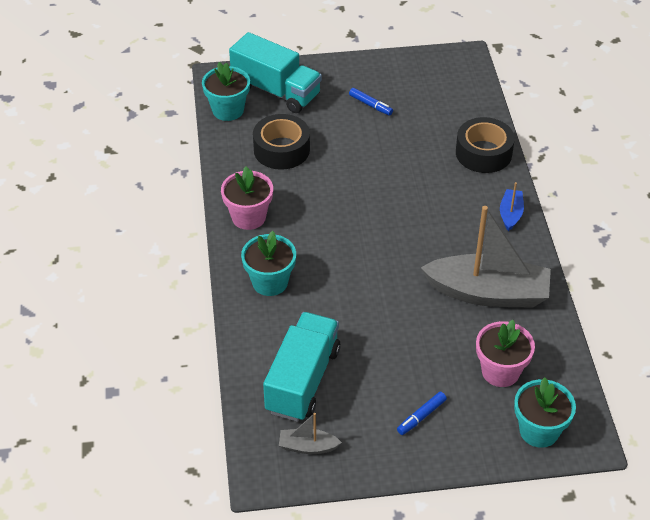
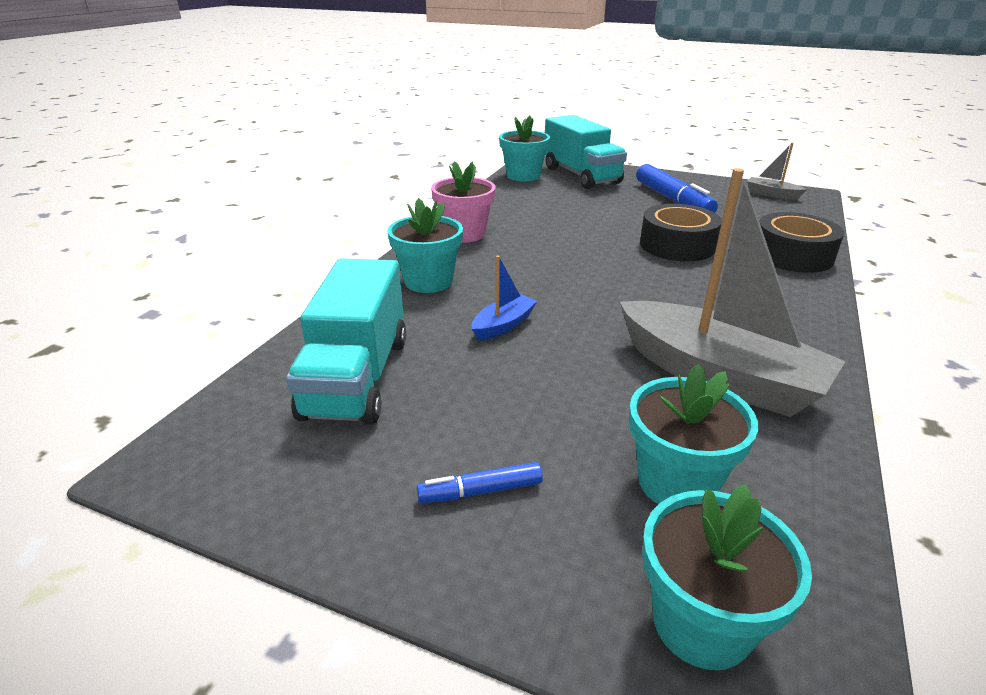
camera: 30 degrees right, 15 degrees down
(281, 149) = (549, 204): black tape -> black tape (677, 245)
(302, 380) = (357, 377): turquoise truck -> turquoise truck turned 135 degrees clockwise
(307, 446) = (267, 456): grey boat -> grey boat (771, 194)
(370, 105) = (672, 199): blue marker -> blue marker, size x1.95
(500, 371) = (676, 482): pink flower pot -> turquoise flower pot
(510, 214) = (804, 311): blue boat -> blue boat (503, 325)

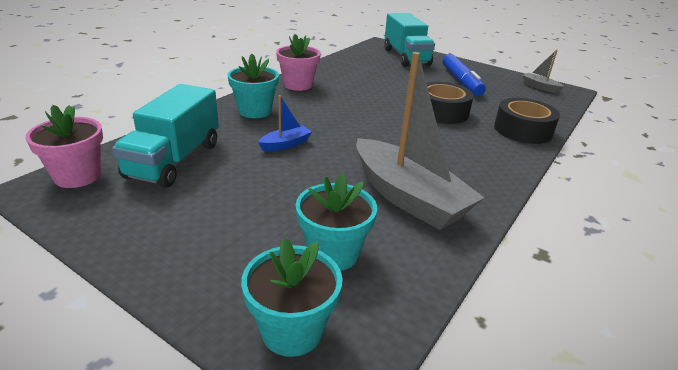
camera: 10 degrees right, 0 degrees up
(220, 430) = (77, 176): none -> pink flower pot
(481, 491) = (207, 235): blue marker -> none
(523, 176) = (364, 52): turquoise flower pot -> none

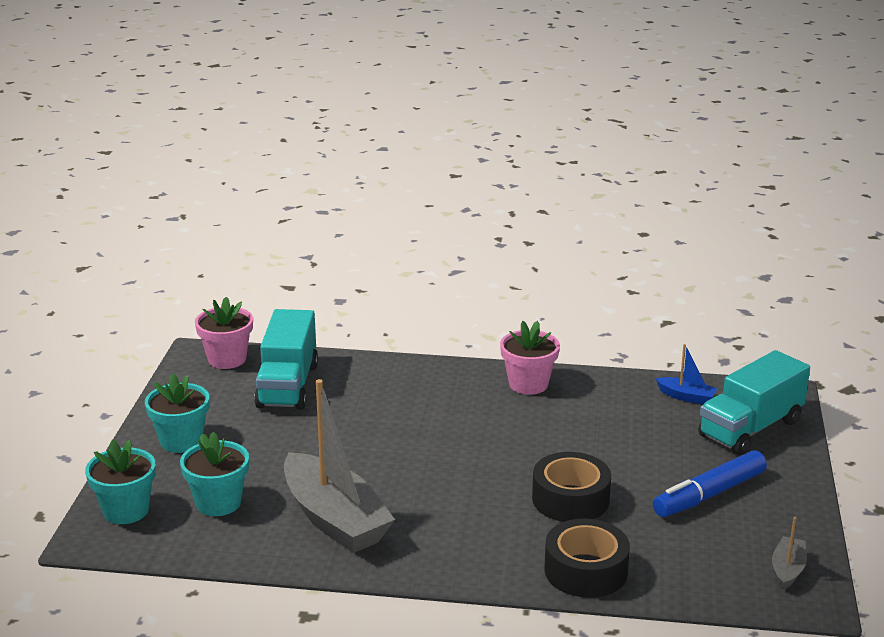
camera: 65 degrees right, 5 degrees down
(174, 160) = (288, 385): turquoise truck -> turquoise truck turned 75 degrees counterclockwise
(255, 111) = (426, 384): turquoise flower pot -> turquoise flower pot (181, 441)
(286, 144) = (371, 426): blue boat -> blue boat (686, 397)
(408, 197) = (334, 519): grey boat -> grey boat turned 60 degrees counterclockwise

